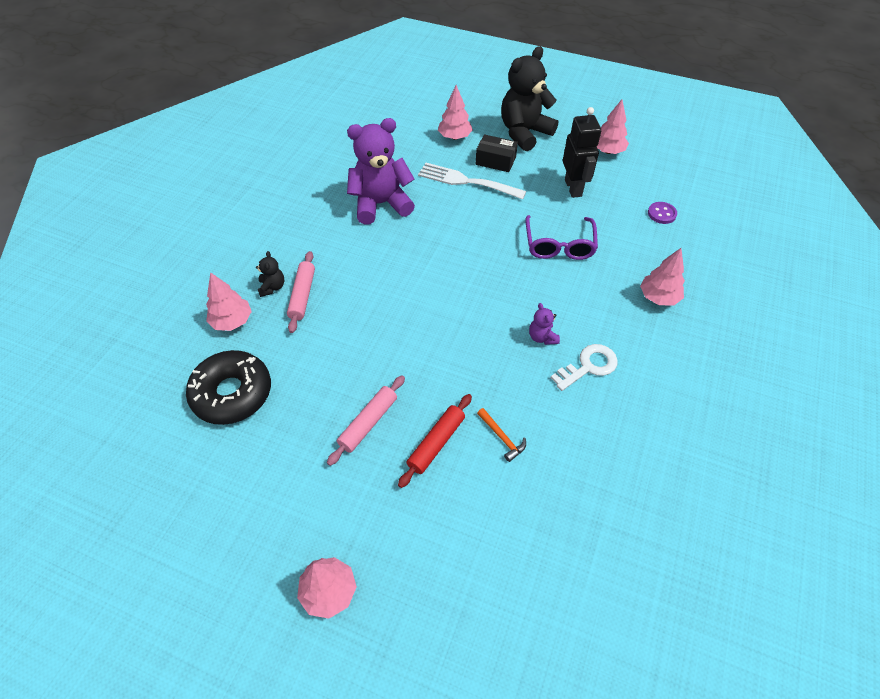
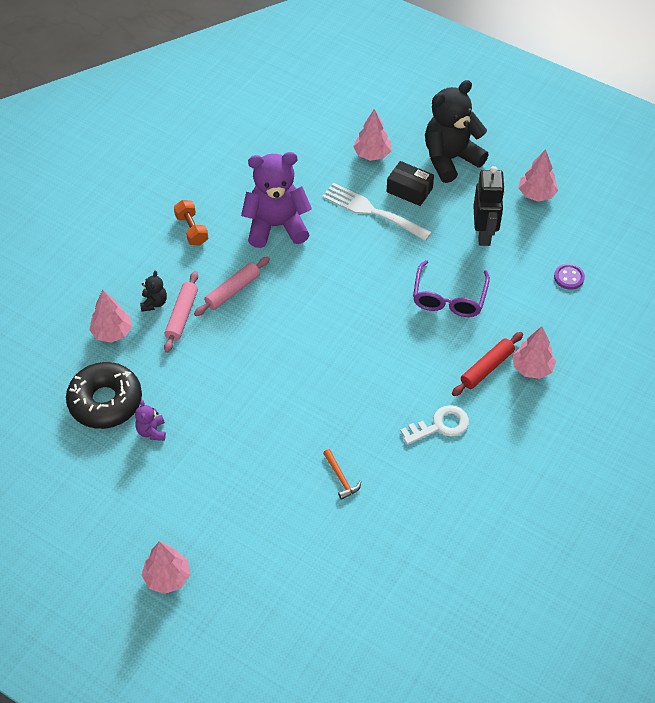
camera: 10 degrees right, 0 degrees up
(300, 217) = (192, 230): none -> orange dumbbell
(368, 423) = (223, 446): pink rolling pin -> pink rolling pin (232, 290)
(436, 443) = (281, 474): red rolling pin -> red rolling pin (487, 368)
(542, 337) = (404, 391): purple teddy bear -> purple teddy bear (151, 431)

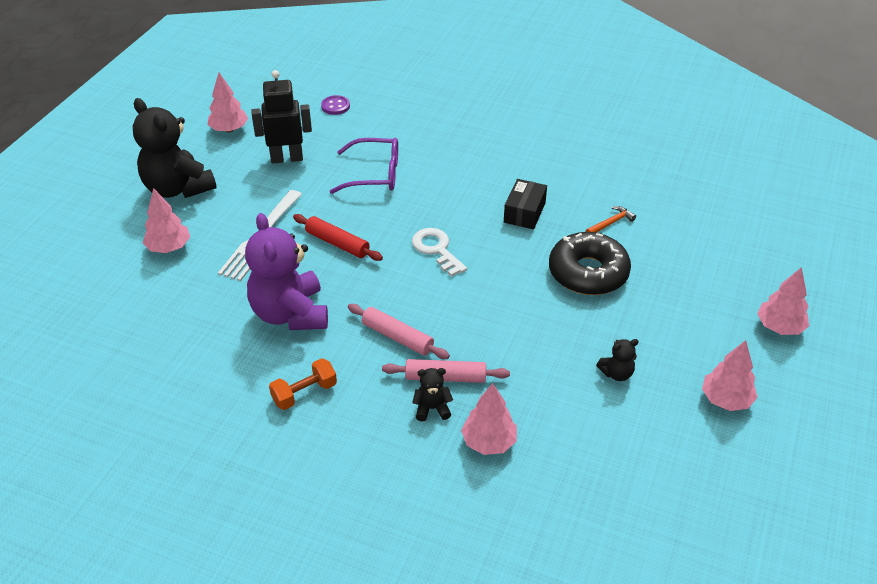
camera: 100 degrees left, 10 degrees down
(105, 401) = (593, 425): black donut -> black donut (588, 273)
(151, 431) = (616, 373): purple teddy bear -> black teddy bear
(409, 190) = (226, 213): black box -> black box (524, 212)
(440, 425) = (528, 168): white key -> white key (436, 249)
(487, 368) = (454, 146): red rolling pin -> red rolling pin (337, 243)
(532, 368) = (446, 121): pink tree -> pink tree (726, 399)

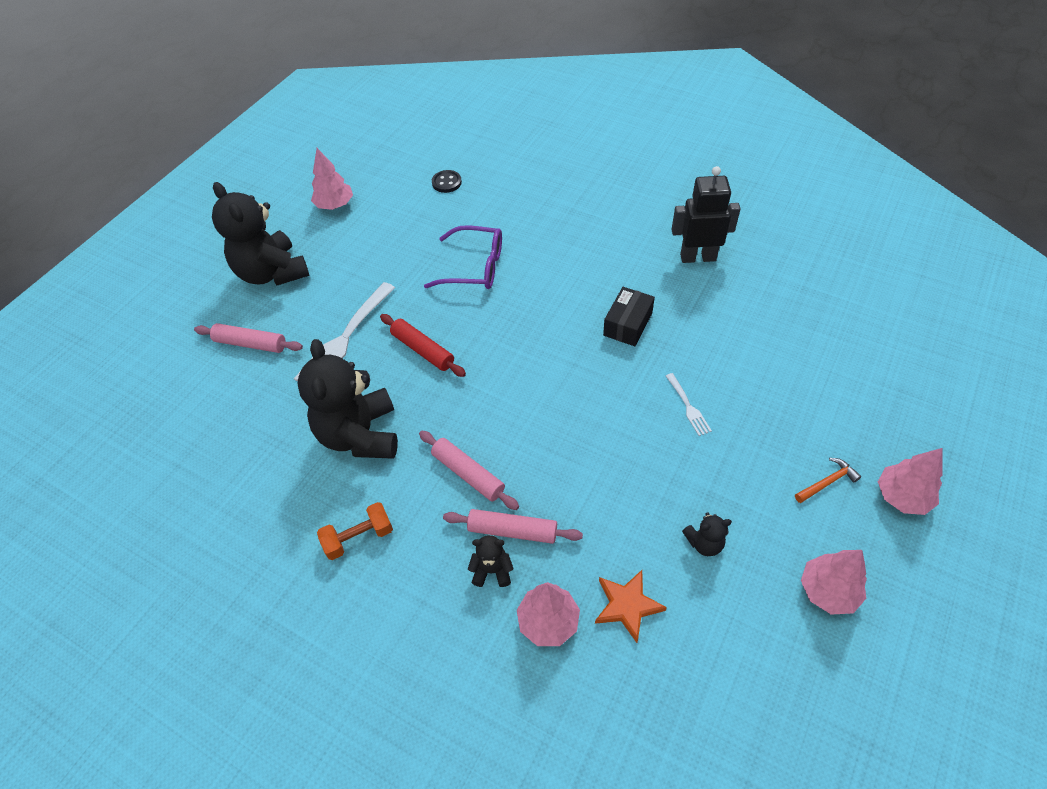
camera: 10 degrees right, 10 degrees up
(169, 247) = (251, 343): pink tree -> pink rolling pin
(287, 158) = (387, 242): black robot -> black robot (697, 257)
(290, 314) = (360, 435): purple teddy bear -> black teddy bear
(335, 106) = (446, 182): purple button -> black button
(436, 249) = (526, 365): white key -> none
(556, 424) = (627, 605): none -> orange star
(588, 273) = (688, 406): black donut -> white fork
(611, 223) = (721, 343): orange hammer -> orange hammer (827, 482)

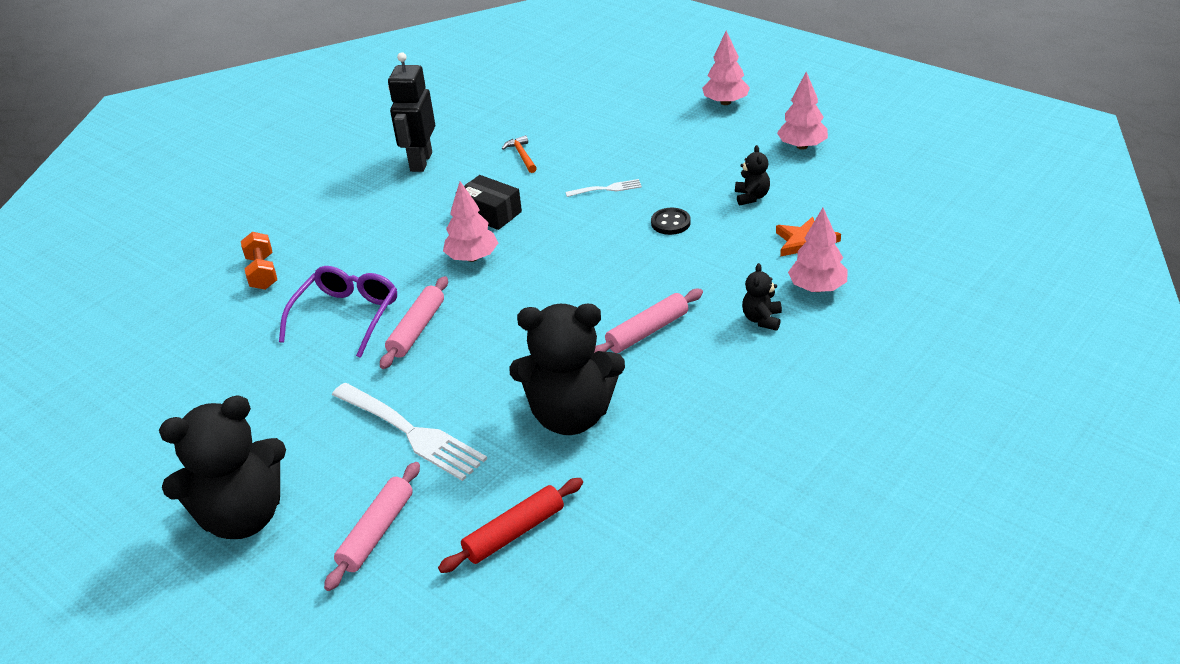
camera: 80 degrees left, 15 degrees down
(335, 205) = (138, 450): pink tree -> pink tree (472, 258)
(359, 537) = (709, 415): orange dumbbell -> orange dumbbell (262, 273)
(423, 350) = (461, 362): red rolling pin -> red rolling pin (514, 532)
(446, 182) = (171, 336): black button -> black button (670, 223)
(512, 530) = (720, 304): pink rolling pin -> pink rolling pin (416, 329)
(827, 482) = (705, 131): orange hammer -> orange hammer (522, 156)

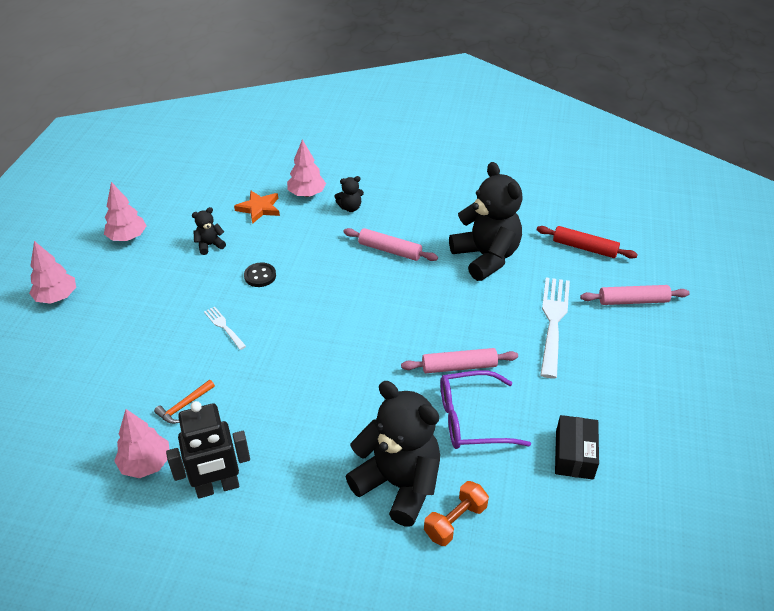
camera: 120 degrees left, 5 degrees up
(243, 516) = (679, 368): black teddy bear -> black teddy bear (398, 484)
(472, 258) = (356, 373): pink tree -> pink tree (146, 464)
(490, 213) = (288, 388): black box -> black box (574, 455)

